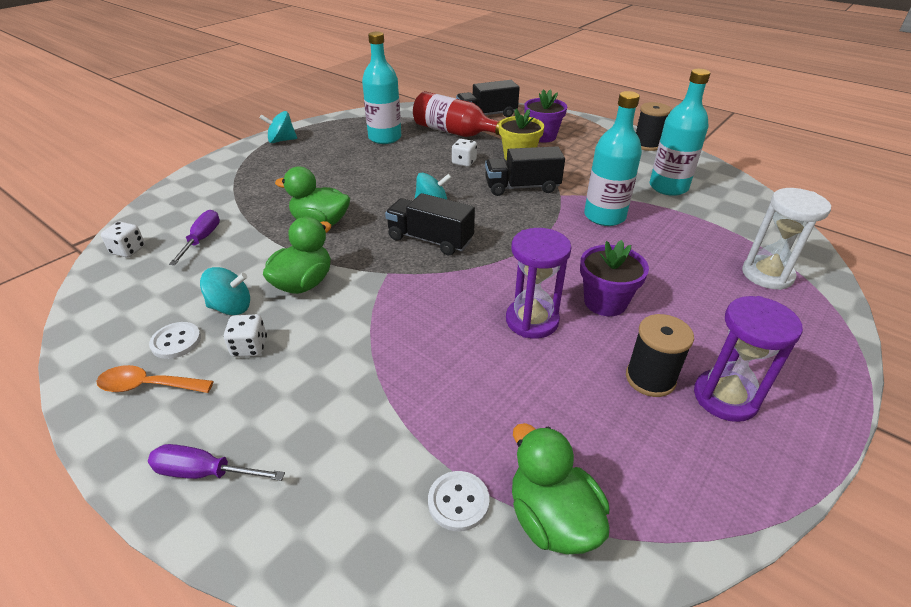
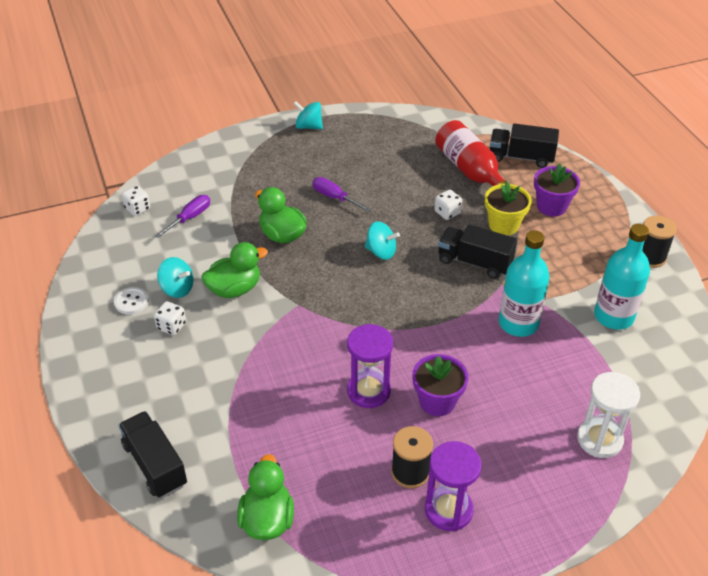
camera: 30 degrees right, 5 degrees up
(148, 386) = (102, 327): orange spoon -> none
(205, 472) = (104, 399): purple screwdriver -> purple screwdriver (335, 197)
(385, 138) = (400, 155): turquoise bottle -> none
(430, 240) = (352, 287): black truck -> black truck (155, 464)
(458, 502) = (224, 484): white button -> none

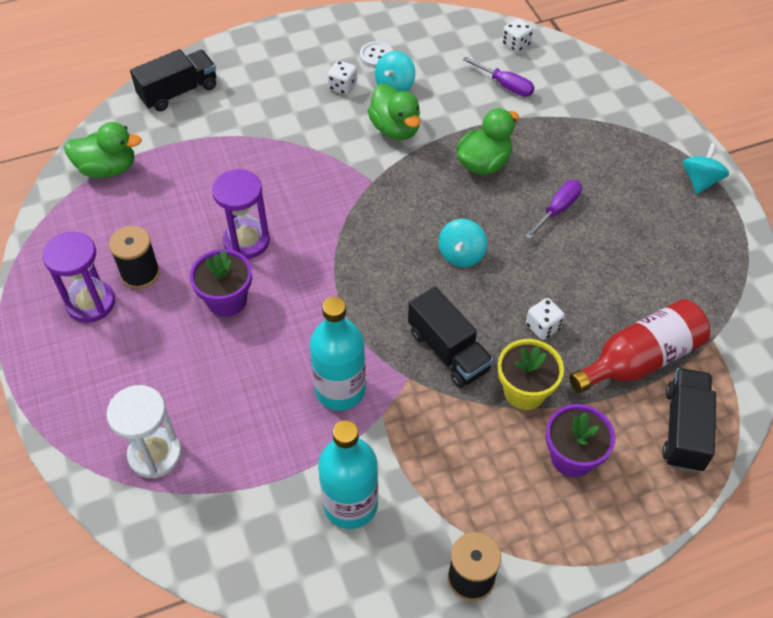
camera: 90 degrees right, 10 degrees up
(474, 262) = (448, 351): black truck -> black truck turned 120 degrees clockwise

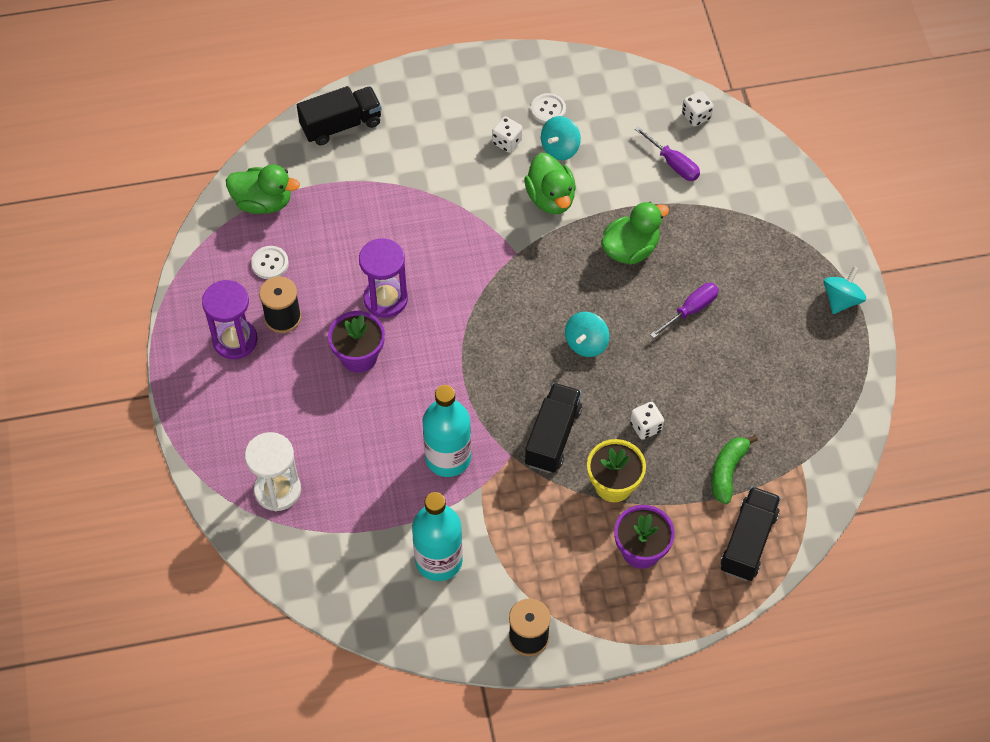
camera: 10 degrees right, 5 degrees up
(121, 223) = (270, 263): none -> white button
(448, 351) = (553, 436): black truck -> black truck turned 135 degrees counterclockwise
(640, 359) = (727, 471): red bottle -> green banana

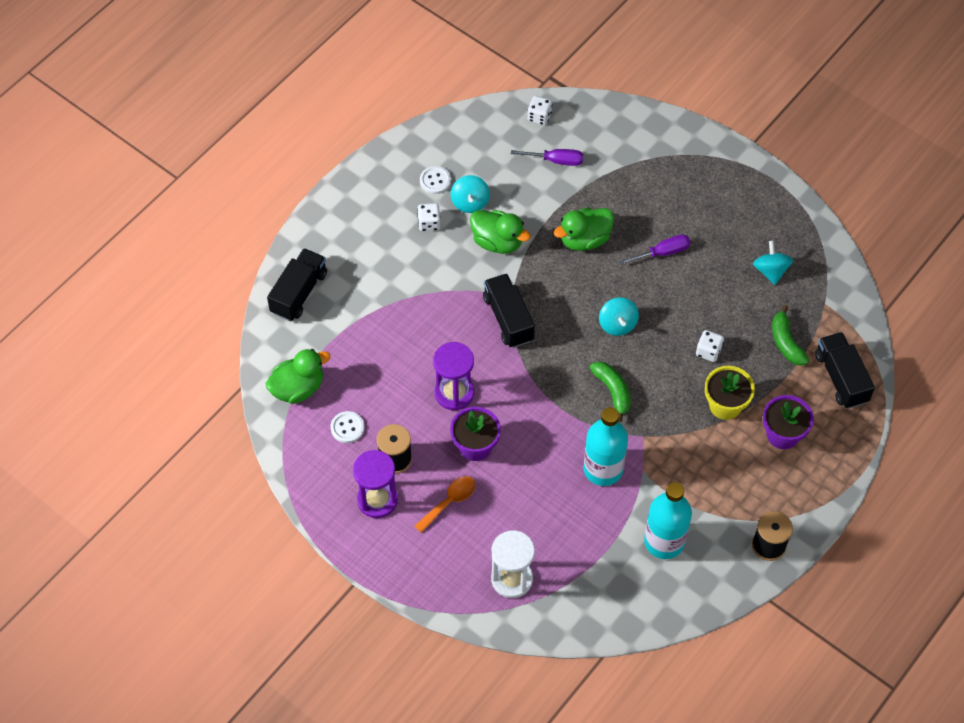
camera: 40 degrees left, 0 degrees up
(291, 386) = (449, 502): none -> orange spoon
(523, 398) = (612, 391): none -> green banana
(553, 436) = (656, 403): black truck -> black truck (508, 318)
(630, 249) = (584, 239): green duck -> green duck turned 135 degrees counterclockwise
(690, 310) = (662, 253): purple screwdriver -> purple screwdriver turned 60 degrees clockwise
(841, 300) = (748, 177): turquoise spinning top -> turquoise spinning top (770, 271)

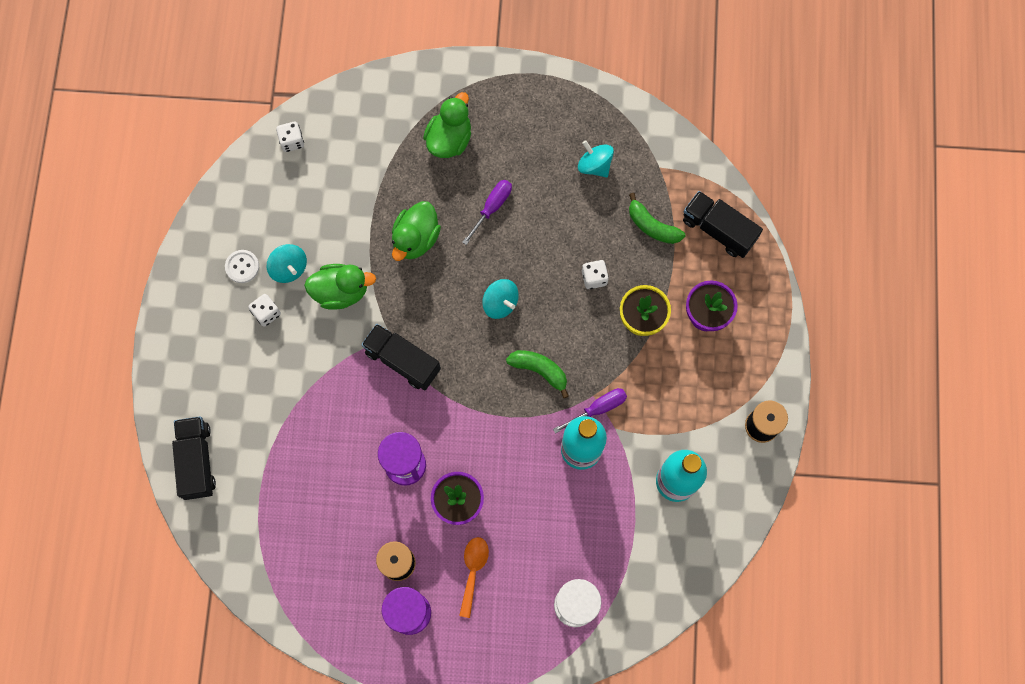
camera: 35 degrees left, 15 degrees up
(298, 388) = (263, 555): green duck -> green duck (449, 139)
(347, 428) = (335, 563): white button -> none
(555, 160) = (337, 176): purple screwdriver -> purple screwdriver (598, 409)

